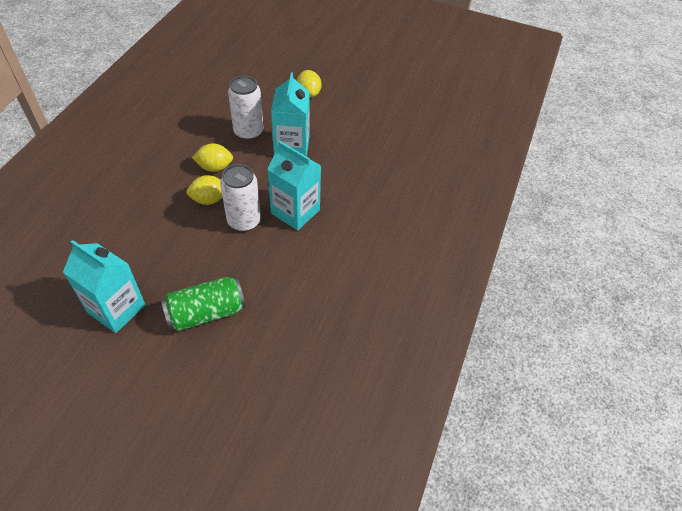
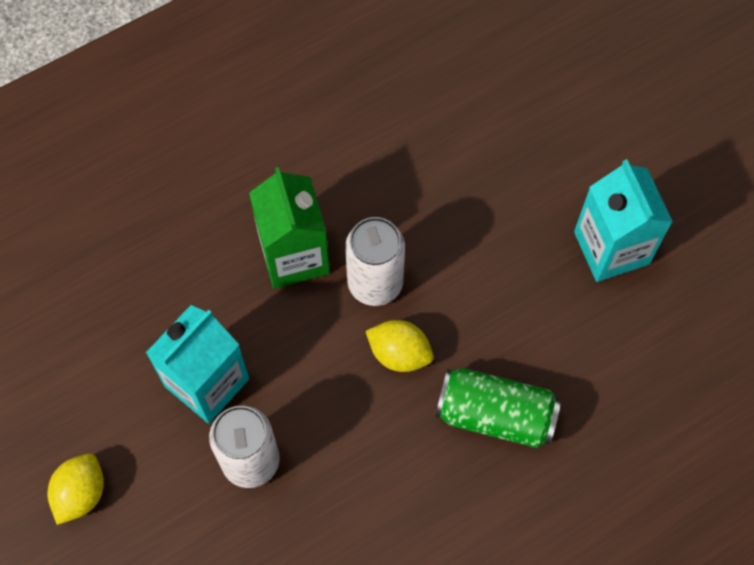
camera: 140 degrees left, 15 degrees up
(206, 313) = (506, 176): green can -> green can (495, 415)
(214, 167) = (353, 414): yellow lemon -> none
(295, 211) = (294, 255): turquoise carton -> green carton

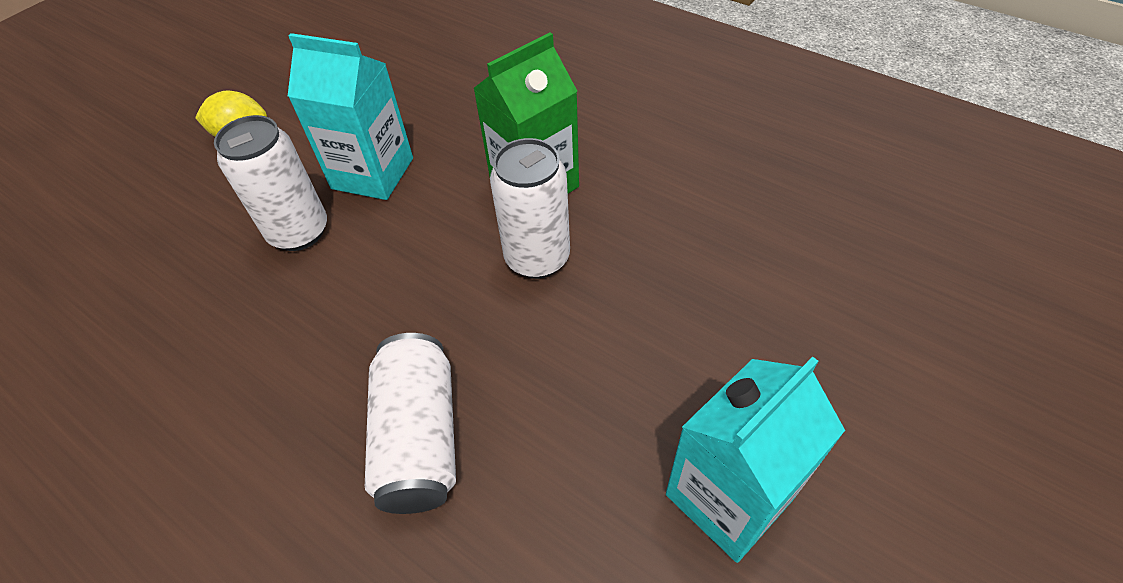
camera: 70 degrees right, 15 degrees down
(399, 353) = (463, 309): yellow lemon -> none
(495, 415) = (419, 437): green can -> white can

